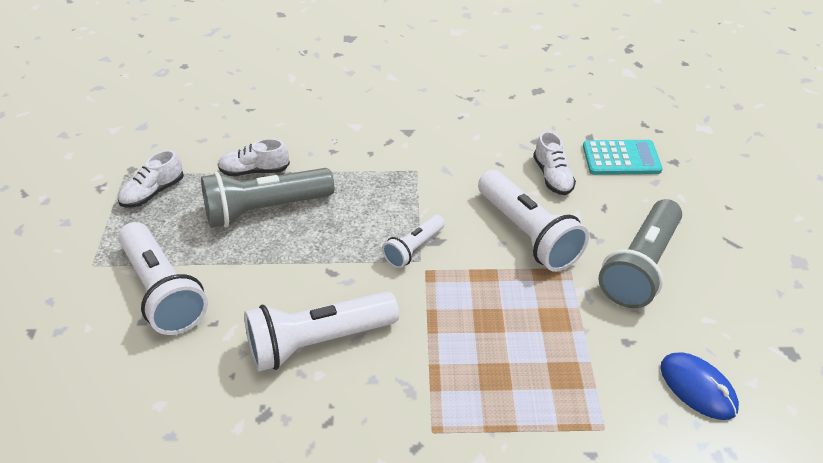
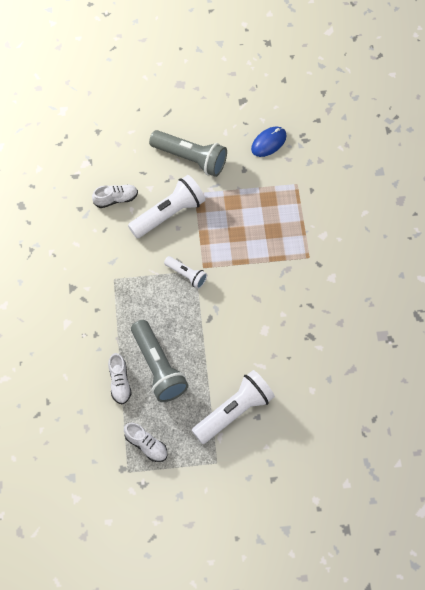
camera: 95 degrees left, 20 degrees up
(318, 342) = (261, 318): white flashlight -> none
(621, 158) = (96, 160): turquoise calculator -> none

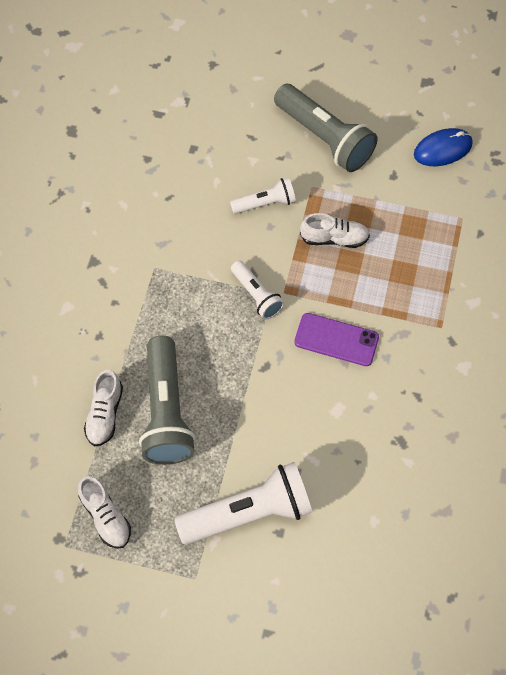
camera: 20 degrees right, 0 degrees up
(116, 199) = (201, 161): white shoe -> white shoe (334, 238)
(169, 213) = (265, 203): white flashlight -> white flashlight, size x0.55
(247, 286) = (336, 339): none -> purple phone

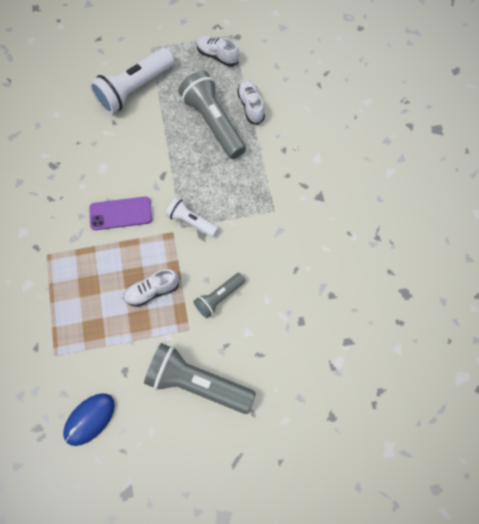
camera: 155 degrees right, 5 degrees up
(265, 203) = (219, 297): white flashlight -> grey flashlight

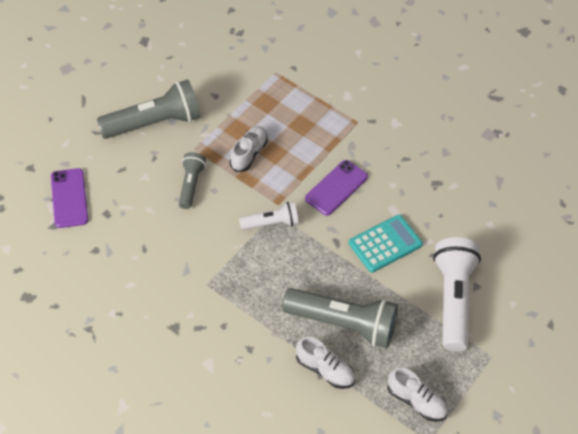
camera: 135 degrees right, 15 degrees down
(89, 419) = (210, 57): blue mouse -> none
(134, 151) = (385, 244): none -> turquoise calculator
(217, 56) = (416, 401): white shoe -> white shoe turned 45 degrees clockwise
(320, 359) = (69, 198): none -> purple phone

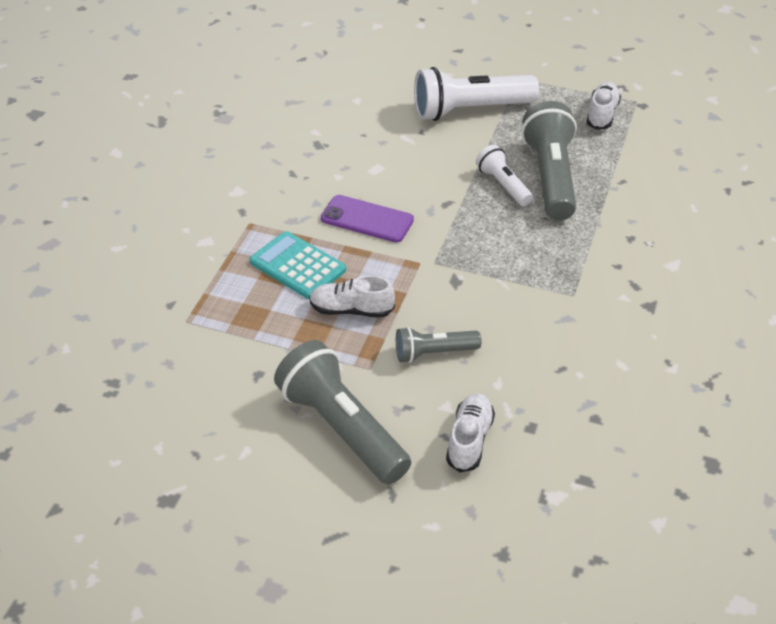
camera: 105 degrees left, 10 degrees down
(69, 198) = (530, 480): purple phone -> none
(271, 223) = (451, 262): white flashlight -> white flashlight (503, 185)
(325, 370) = (613, 178): white shoe -> white shoe (469, 440)
(385, 244) = (427, 167): turquoise calculator -> turquoise calculator (297, 266)

